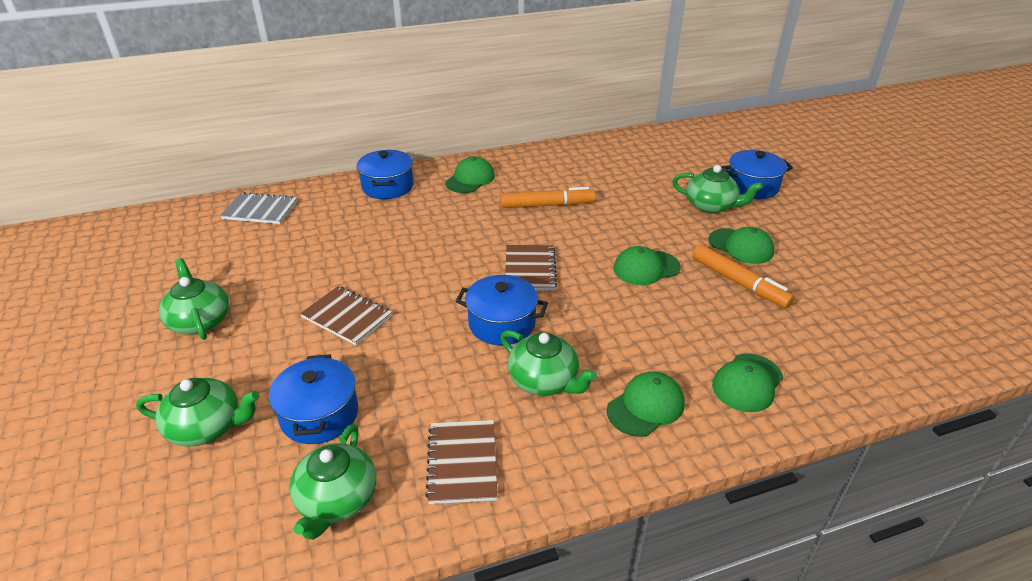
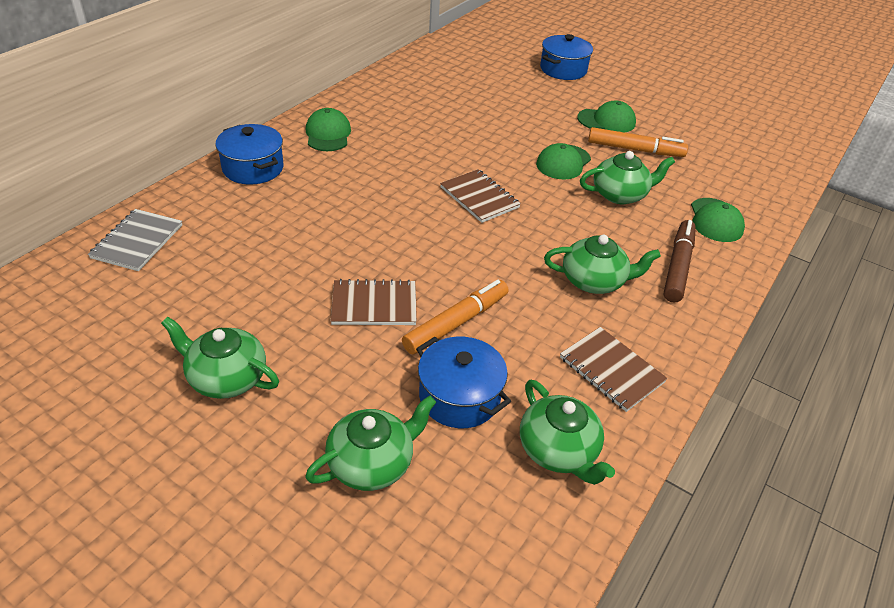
camera: 40 degrees left, 5 degrees up
(260, 210) = (137, 241): grey notebook -> grey notebook turned 45 degrees counterclockwise
(502, 323) = (511, 251): blue pot -> none
(547, 205) = (427, 136): orange marker -> orange marker (456, 323)
(646, 406) = (677, 266): green cap -> brown marker
(711, 206) = (552, 95): green teapot -> green teapot (620, 194)

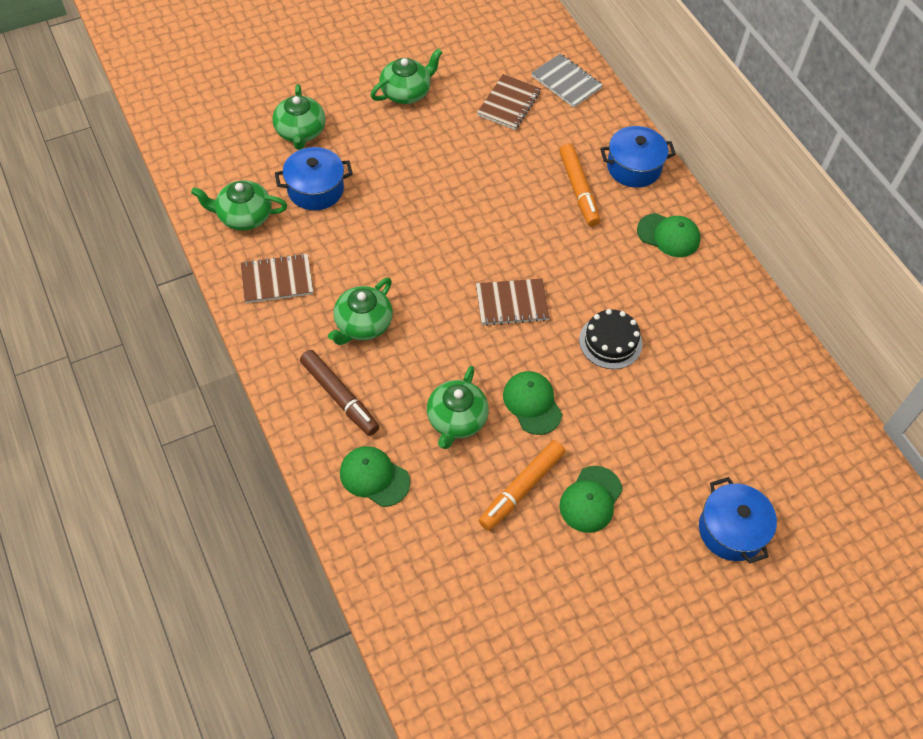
camera: 120 degrees right, 15 degrees up
(374, 305) = (423, 181): brown notebook -> brown notebook (509, 103)
(456, 323) = (377, 217): orange marker -> orange marker (578, 190)
(468, 140) = (610, 342): none -> black cake

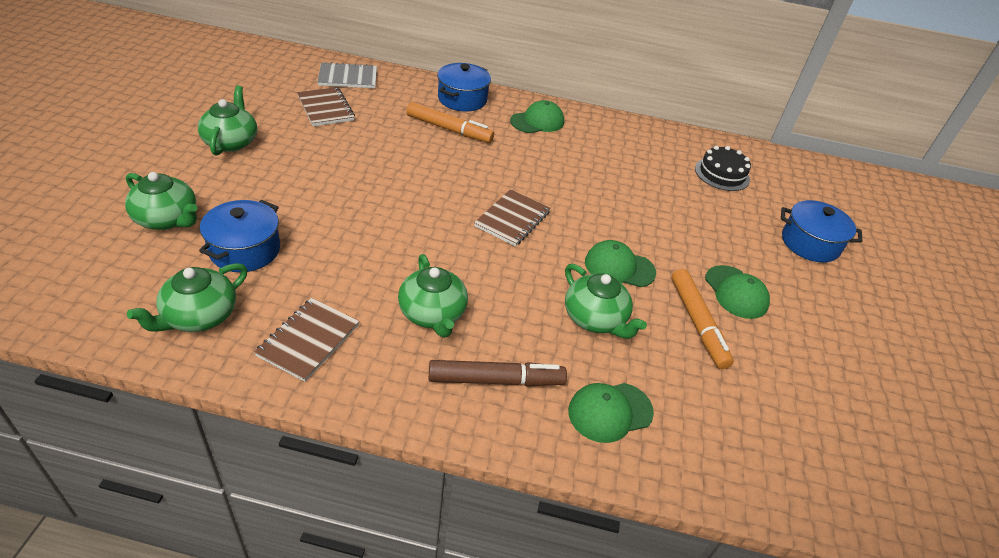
camera: 55 degrees left, 15 degrees down
(610, 342) = (600, 197): black cake -> black cake (722, 174)

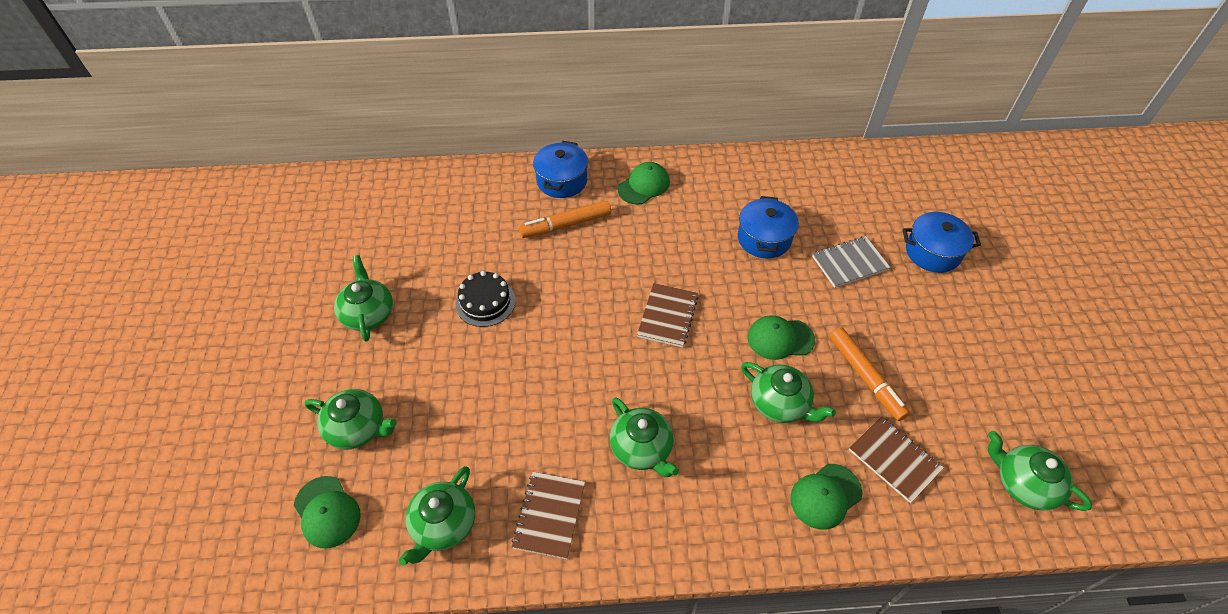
camera: 10 degrees left, 10 degrees up
(245, 250) = (446, 438): blue pot -> blue pot (764, 239)
(326, 108) = (437, 238): brown notebook -> brown notebook (894, 459)
(348, 77) = (439, 189): grey notebook -> grey notebook (849, 263)
(449, 129) = (566, 225): orange marker -> orange marker turned 150 degrees clockwise
(496, 380) = (722, 498): brown marker -> none
(722, 174) = (833, 194): black cake -> black cake (485, 302)
(736, 292) = (887, 331): green cap -> green cap (327, 512)
(846, 469) = (1024, 484): none -> green teapot

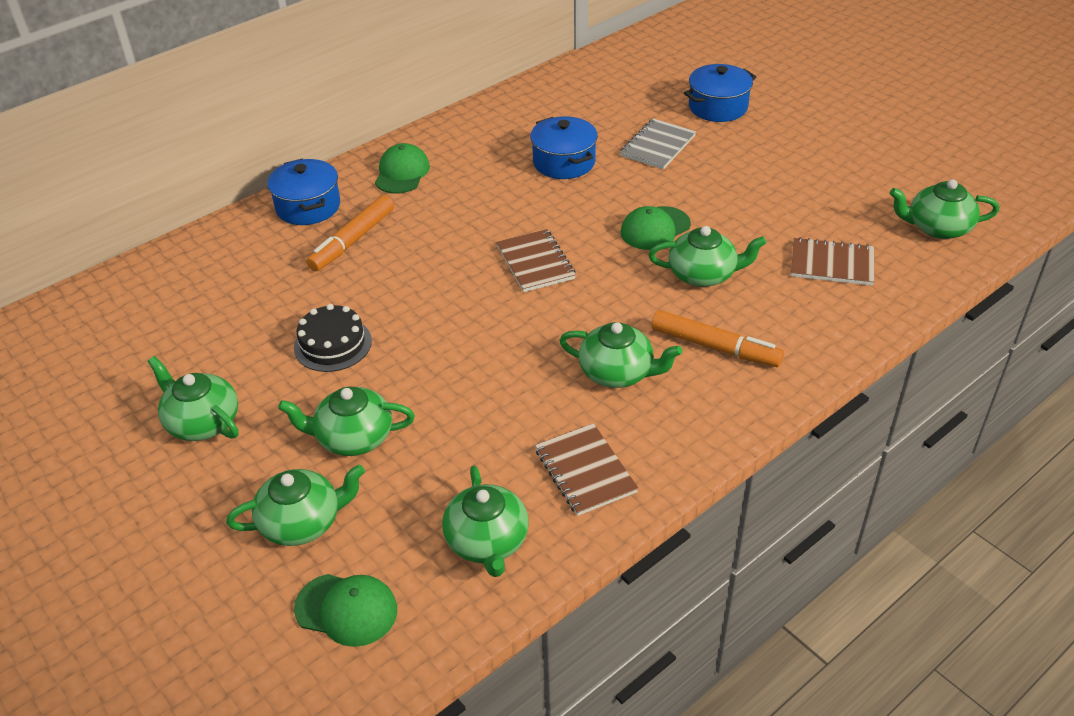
camera: 35 degrees left, 10 degrees down
(436, 384) = (353, 438): none -> green teapot
(825, 496) = (805, 318): green cap -> none
(865, 377) = (753, 220): orange marker -> orange marker (715, 347)

